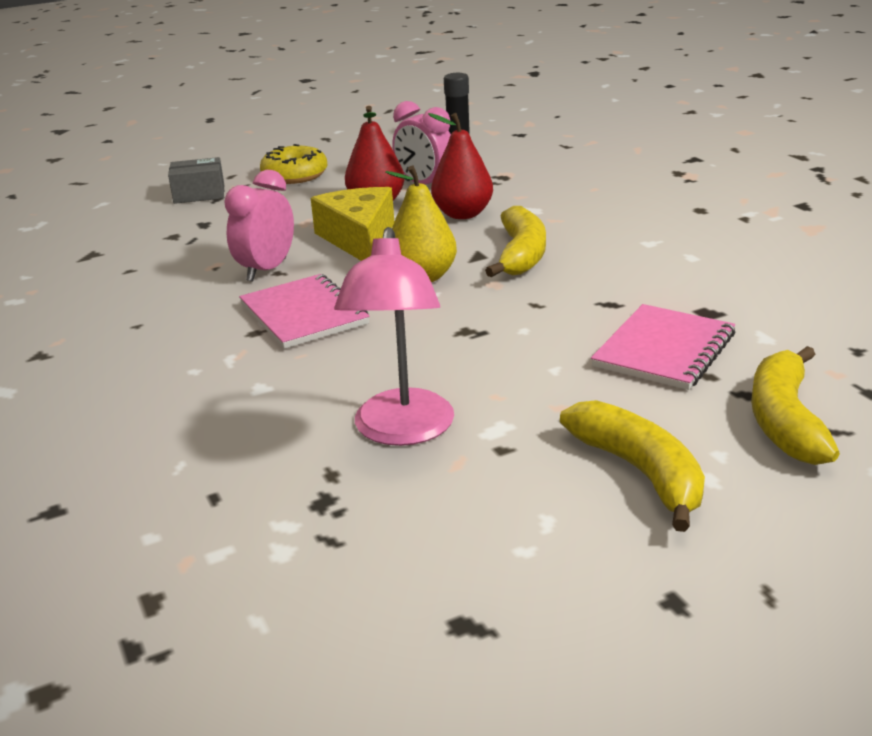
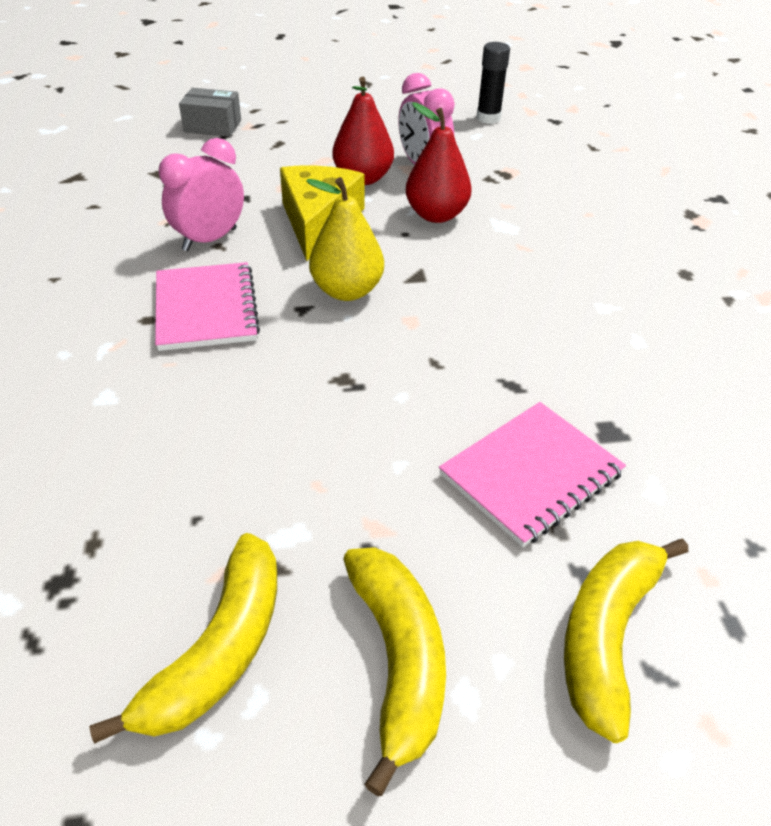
camera: 15 degrees right, 15 degrees up
(295, 175) = (310, 123): yellow donut -> none
(402, 431) = (195, 505): pink lamp -> none
(521, 255) = (461, 287): yellow banana -> yellow banana (218, 650)

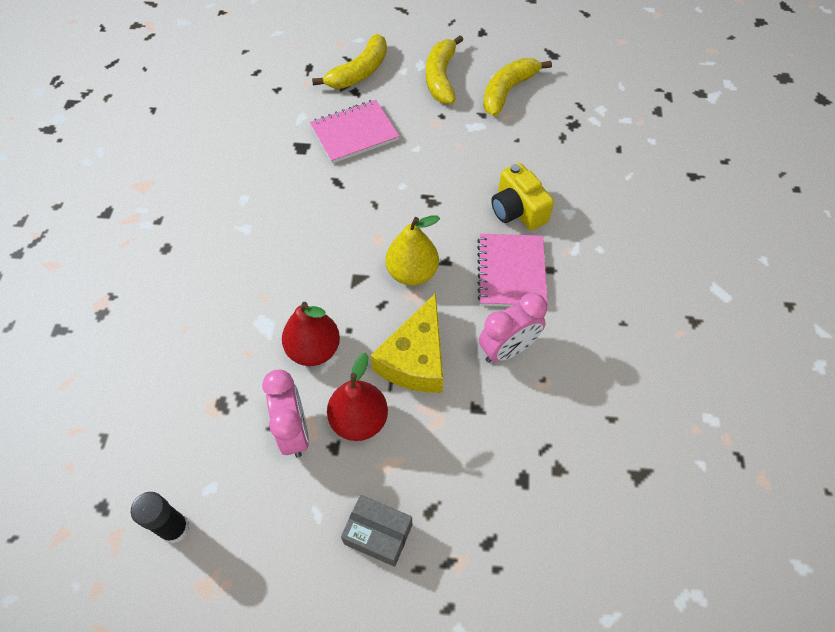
camera: 165 degrees left, 15 degrees up
(196, 388) = (517, 210): none -> yellow camera
(212, 126) = (501, 569): grey box -> grey box (378, 534)

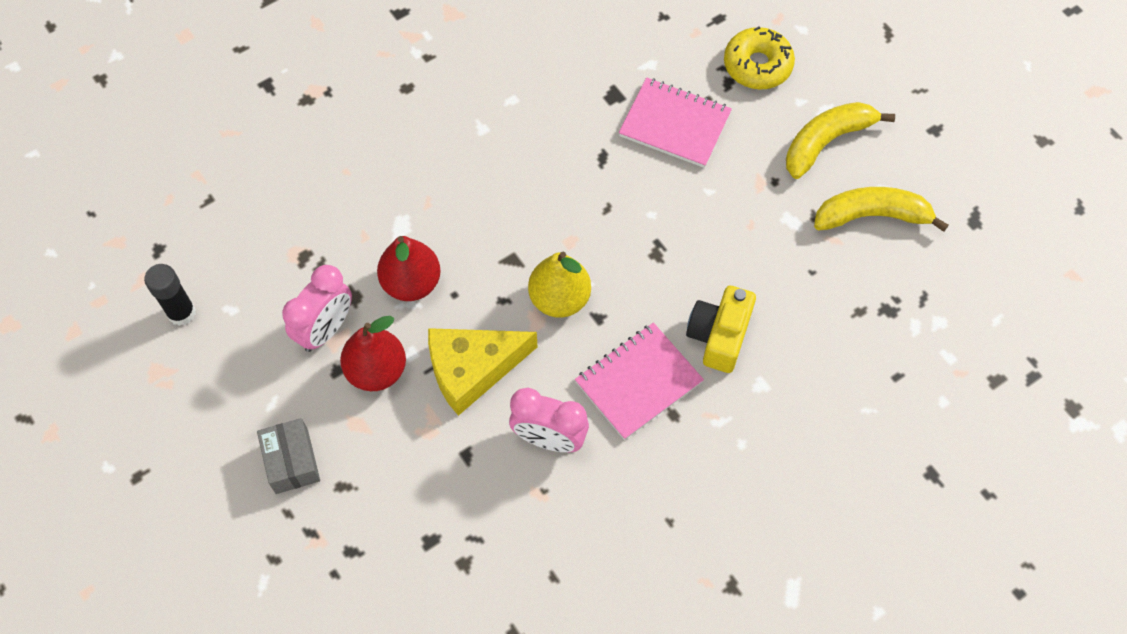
camera: 50 degrees right, 5 degrees up
(359, 72) = (757, 65): yellow banana -> yellow donut

